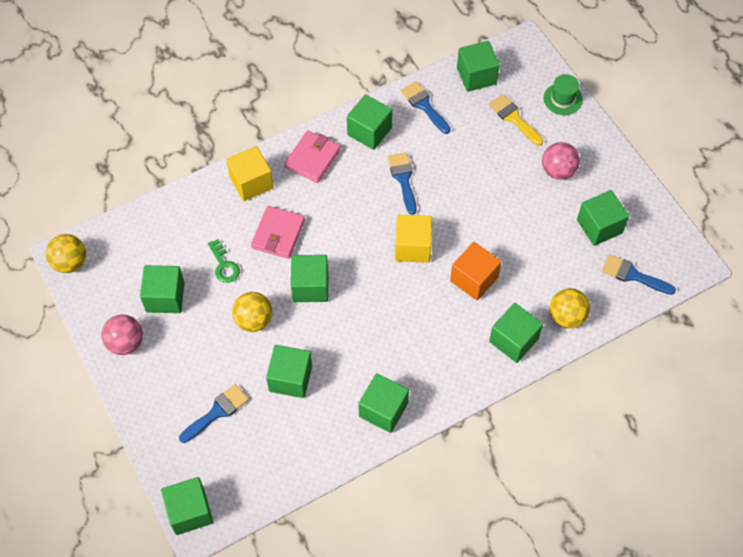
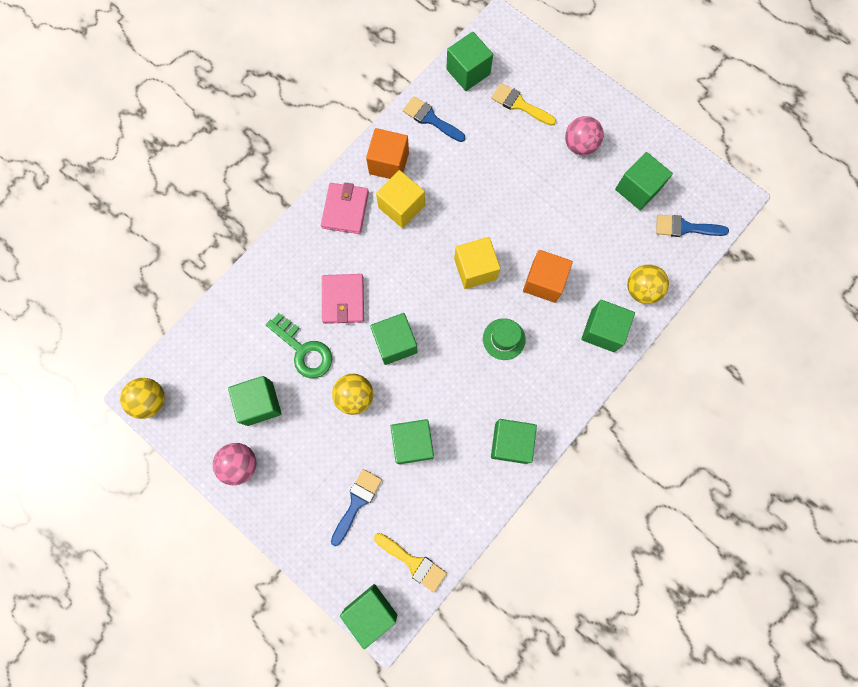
camera: 20 degrees left, 15 degrees up
(224, 265) = (304, 350): green key -> green key, size x1.53
(247, 483) = (413, 563): none -> yellow brush
(251, 182) = (296, 255): yellow cube -> yellow cube (401, 206)
(369, 131) = (389, 163): green cube -> orange cube
(403, 179) = (440, 202): blue brush -> none
(562, 99) = (557, 70): green hat -> green hat (504, 339)

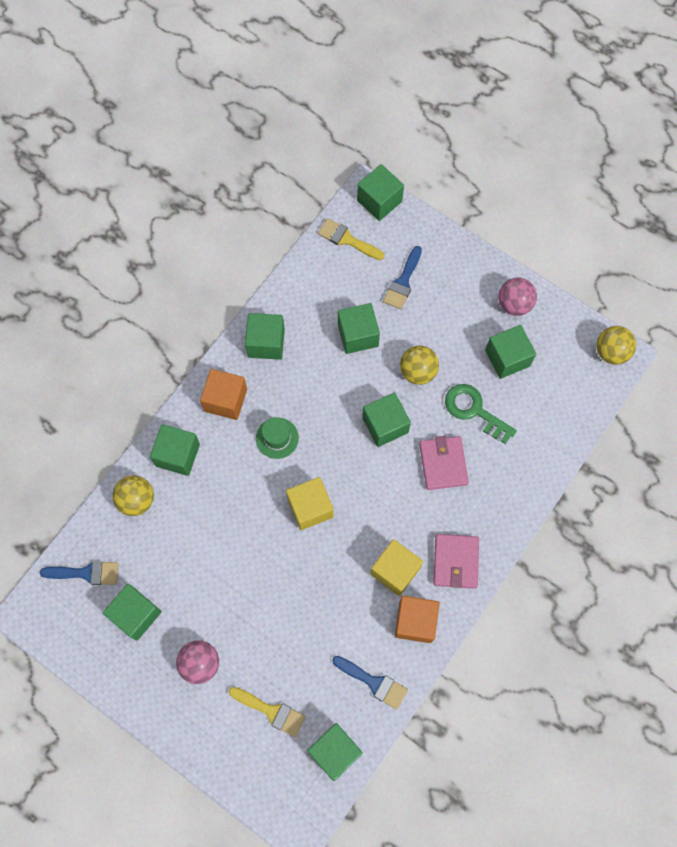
camera: 175 degrees right, 5 degrees down
(544, 282) = (238, 500): orange cube -> orange cube (225, 400)

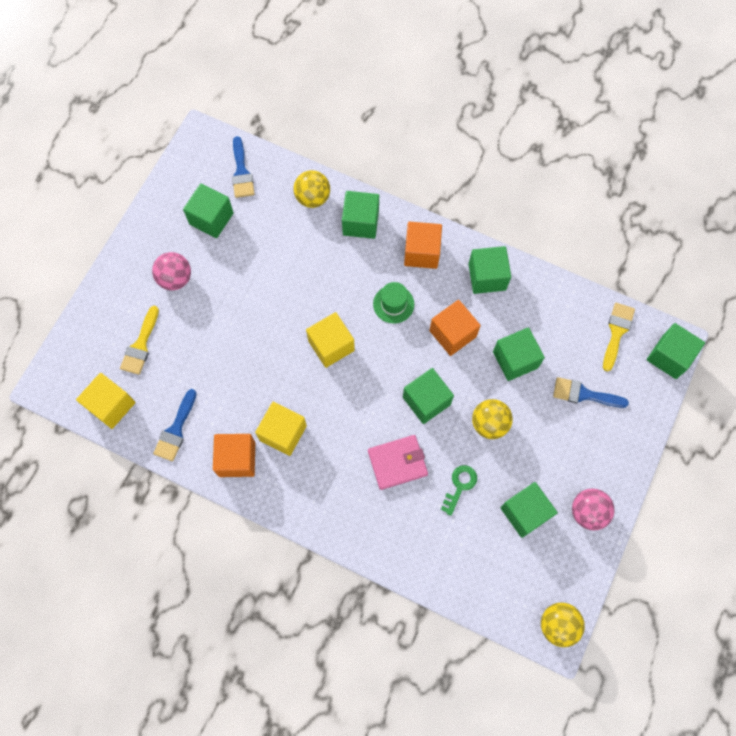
camera: 80 degrees right, 0 degrees up
(320, 387) = (452, 334): none -> orange cube
(335, 751) = (111, 405): green cube -> yellow cube
(455, 562) = (300, 489): pink wallet -> none
(474, 410) = (460, 486): green key -> green key, size x0.65

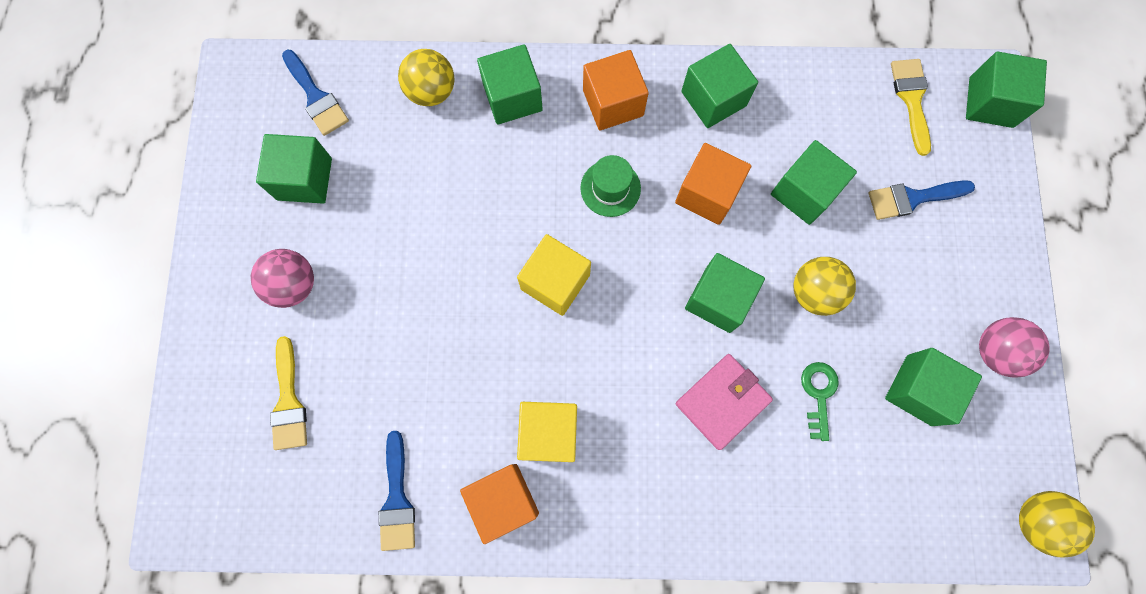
camera: 25 degrees left, 5 degrees up
(111, 405) = (287, 508): yellow cube -> none

